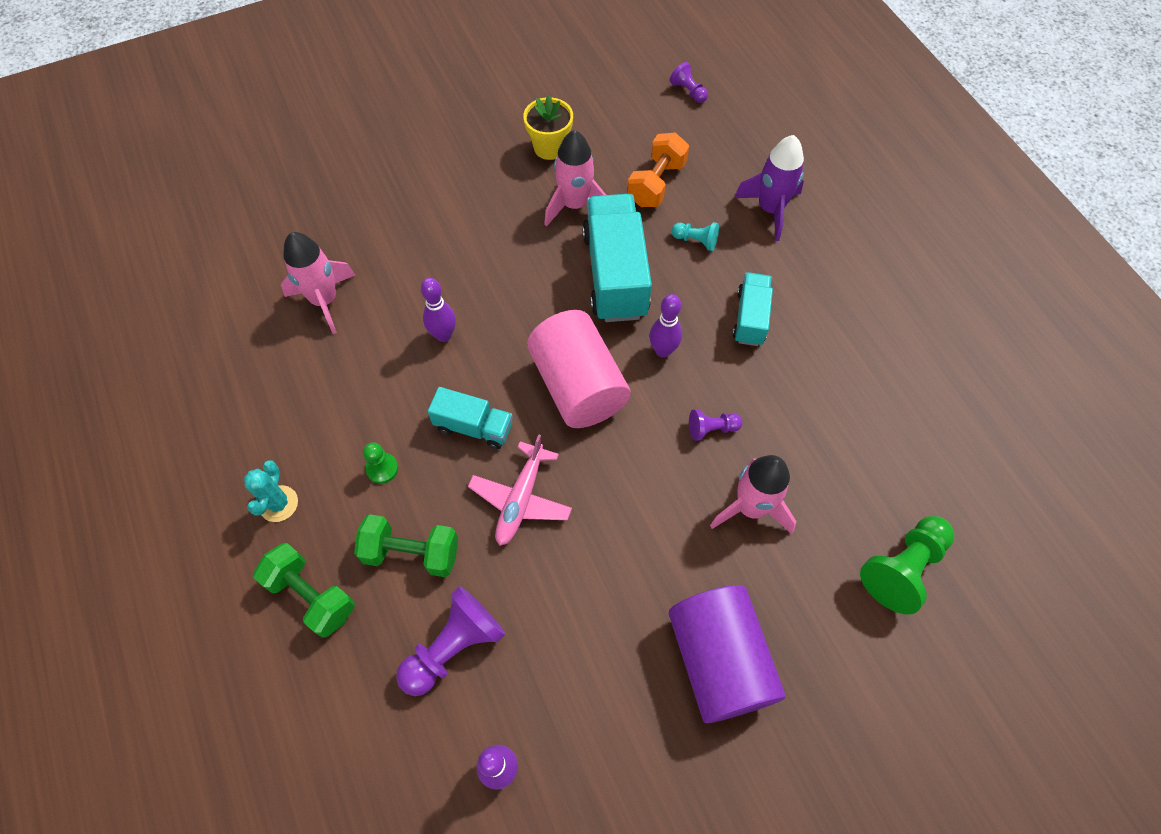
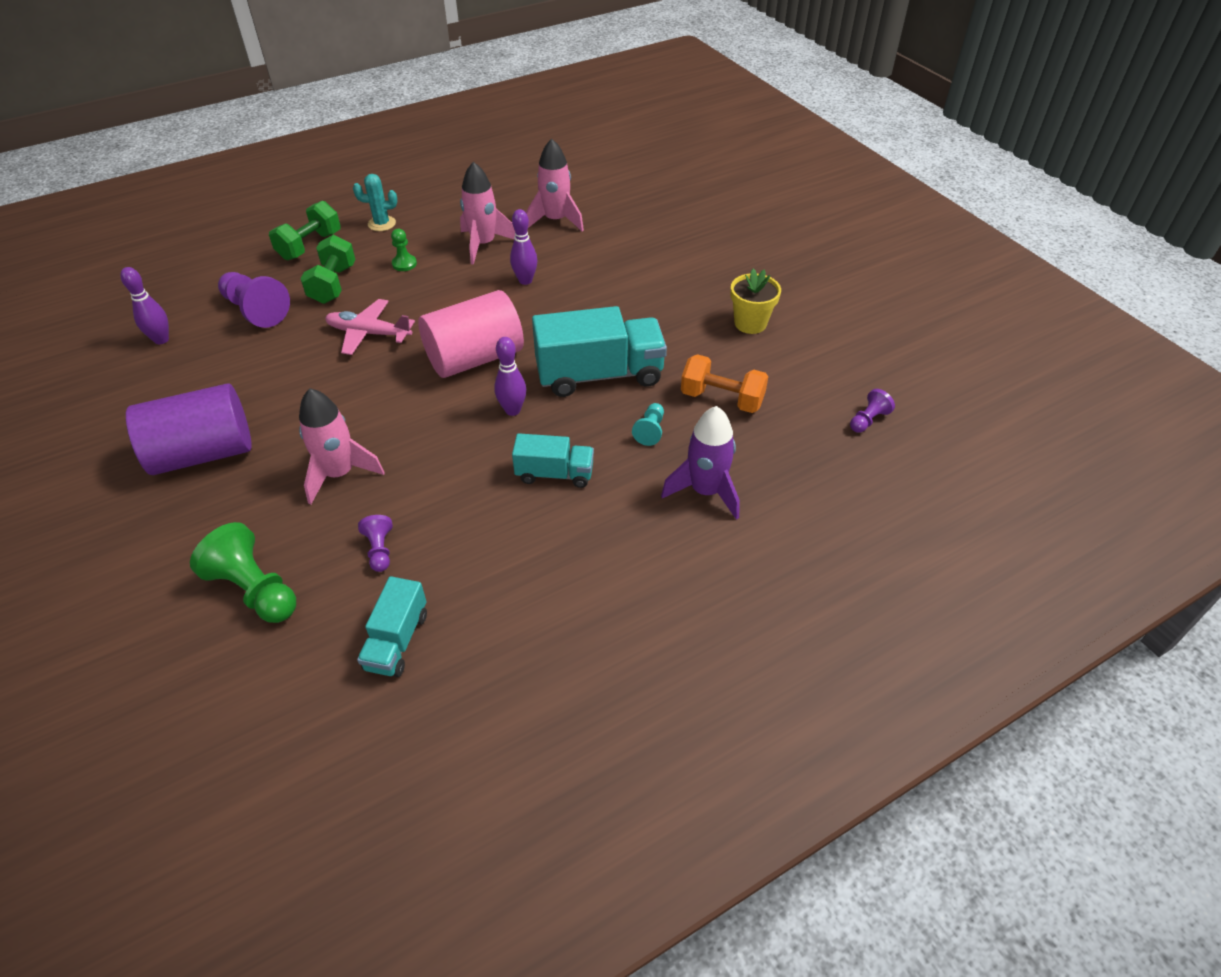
camera: 85 degrees right, 15 degrees down
(474, 427) = (437, 304): turquoise truck -> turquoise truck (397, 641)
(574, 205) = (680, 344): pink rocket -> pink rocket (484, 244)
(711, 429) = (425, 446): purple pawn -> purple pawn (379, 550)

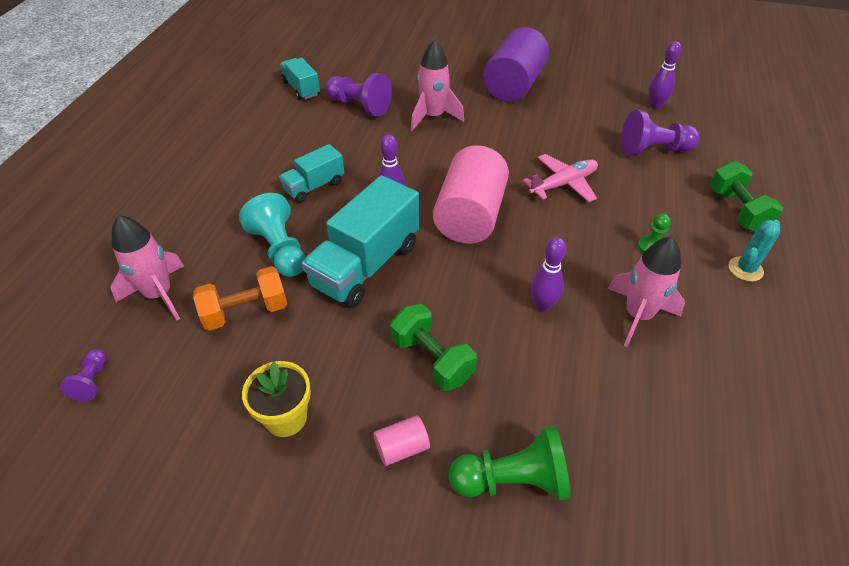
camera: 135 degrees right, 0 degrees up
(255, 590) = (391, 68): green pawn -> green pawn (512, 480)
(333, 284) = (655, 196): green dumbbell -> green dumbbell (432, 359)
(379, 550) = (359, 106): purple pawn -> purple pawn, size x1.88
(556, 220) = (637, 405): pink rocket -> pink rocket (159, 294)
(650, 430) = (280, 250): turquoise pawn -> turquoise pawn, size x1.88
(698, 275) = (402, 448): none -> pink cylinder
(705, 491) = (200, 236): purple rocket -> none

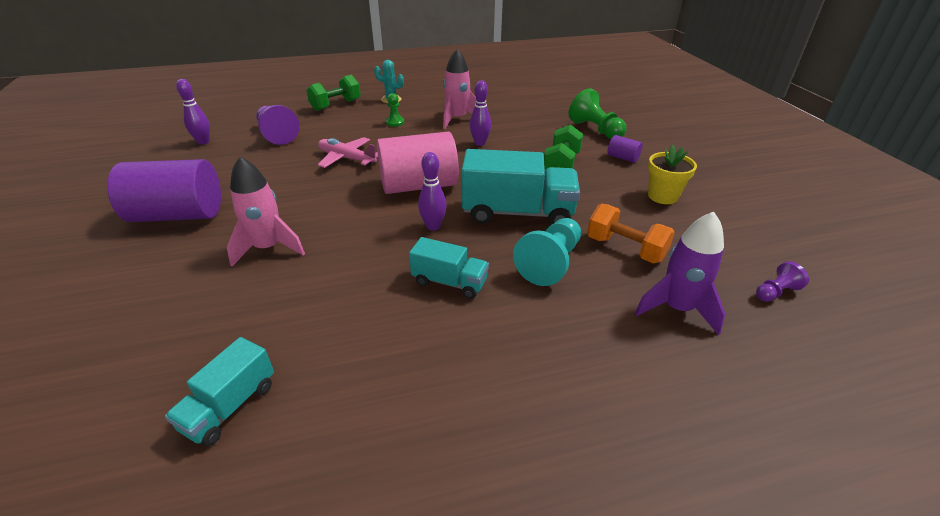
camera: 120 degrees left, 10 degrees down
(159, 294) = (677, 308): pink rocket -> purple rocket
(359, 106) = (264, 316): purple pawn -> none
(402, 448) = (622, 158): pink cylinder -> purple cylinder

